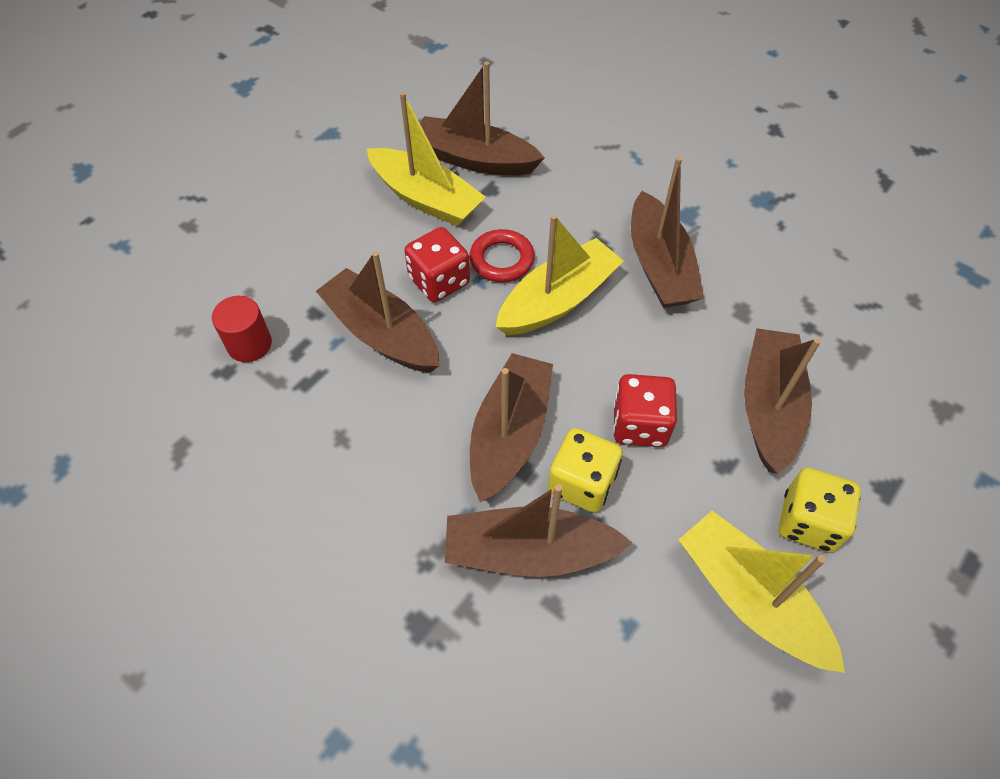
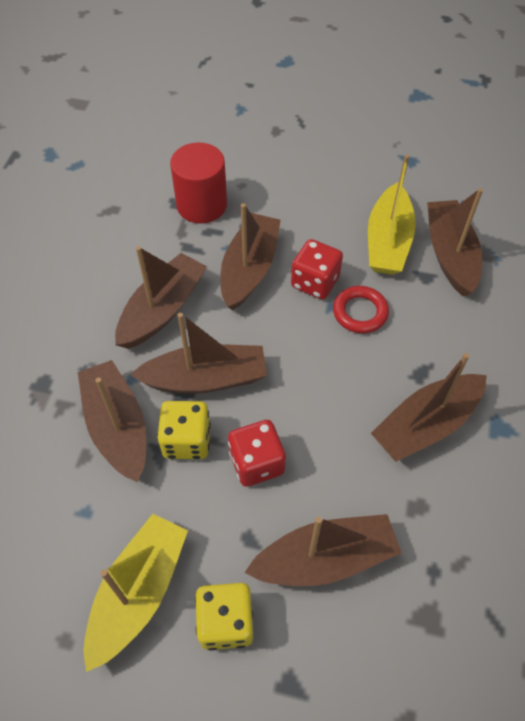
camera: 65 degrees right, 0 degrees up
(249, 344) = (201, 205): red cylinder -> red cylinder, size x1.58
(385, 444) = (162, 310): none -> brown boat
(558, 300) = (344, 364): yellow boat -> none

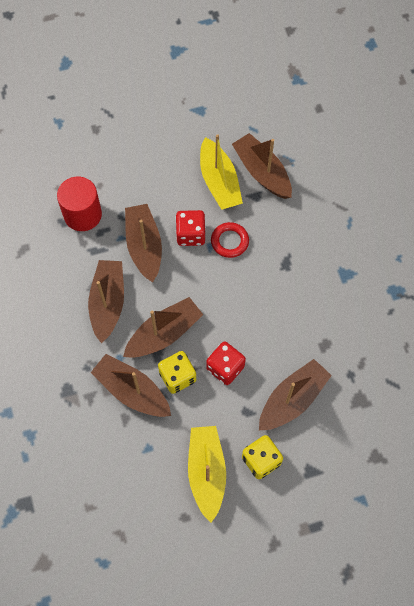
camera: 30 degrees left, 10 degrees up
(426, 424) = (305, 294): brown boat -> none

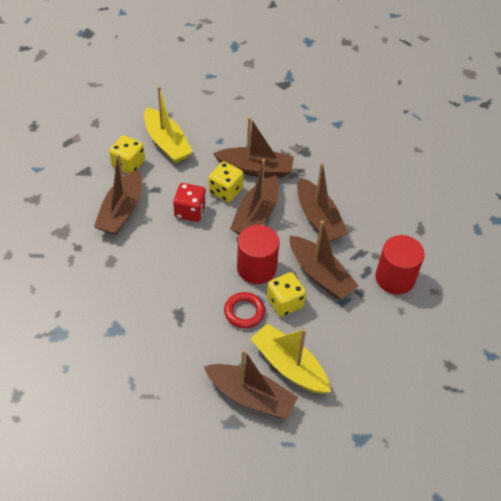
camera: 150 degrees right, 15 degrees down
(190, 234) = (285, 302): red dice -> yellow dice
(196, 277) = (256, 268): none -> red cylinder

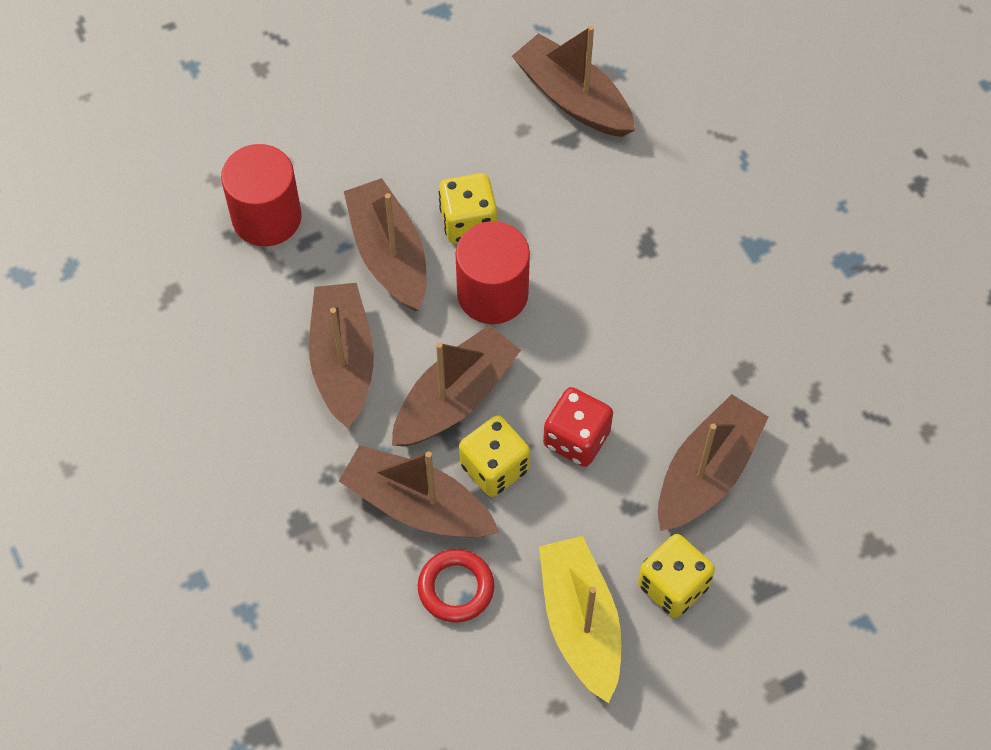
camera: 160 degrees left, 10 degrees up
(244, 312) = (540, 223): red ring -> red ring (456, 588)
(289, 366) = (500, 125): yellow boat -> none

